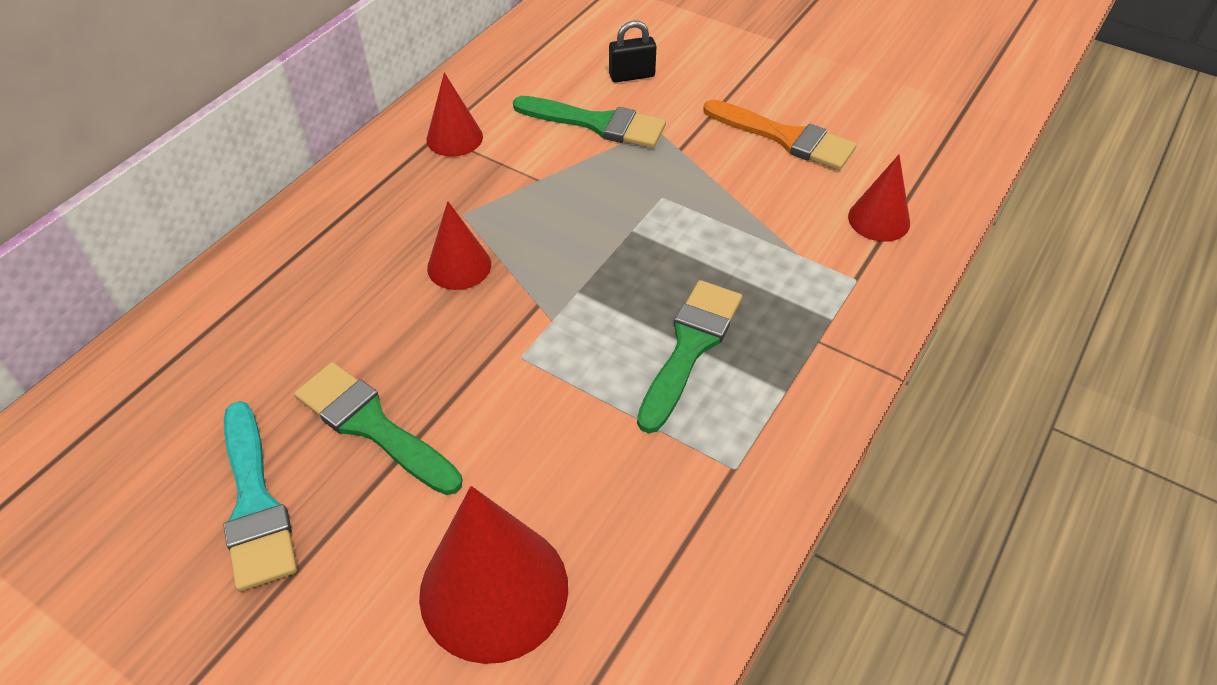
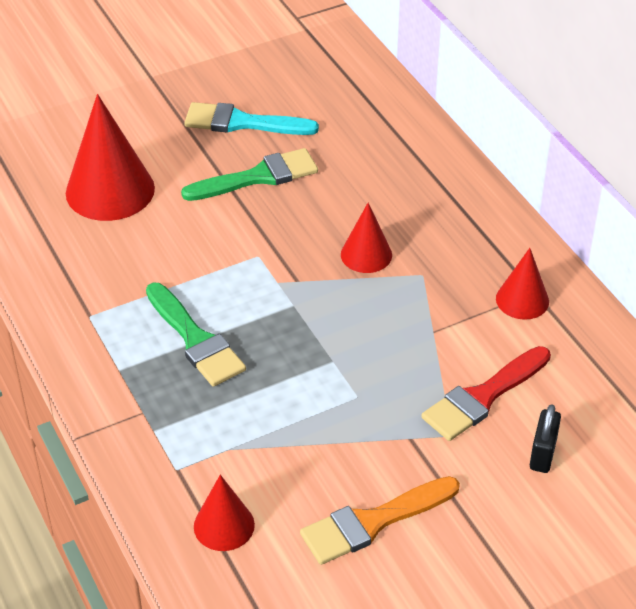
camera: 120 degrees right, 5 degrees down
(597, 124) = (483, 397): green brush -> red brush

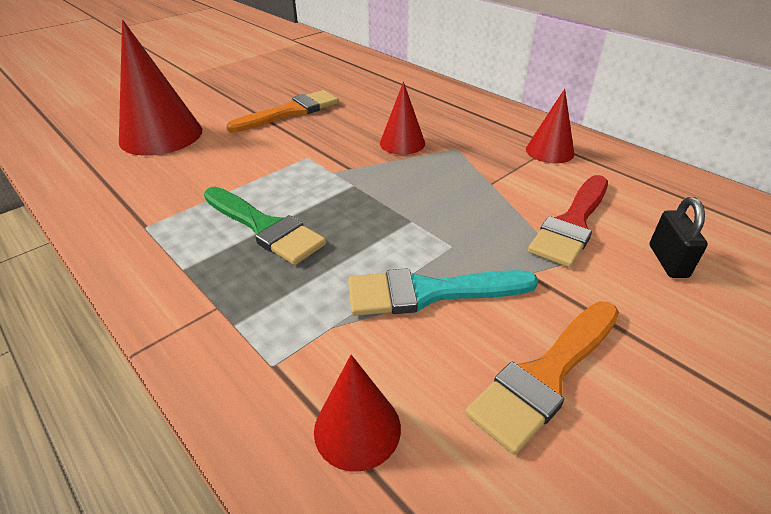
camera: 15 degrees left, 5 degrees down
(242, 123) = (268, 86): turquoise brush -> turquoise brush (429, 292)
(258, 177) = (291, 112): green brush -> orange brush

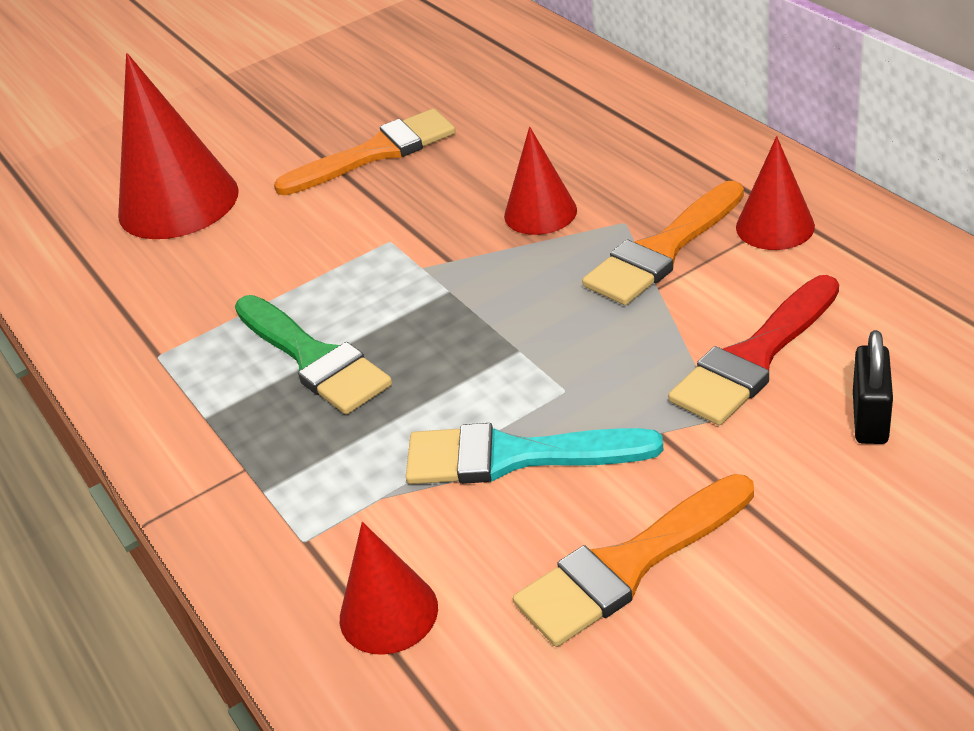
camera: 15 degrees right, 0 degrees up
(486, 163) = (662, 250): none -> orange brush

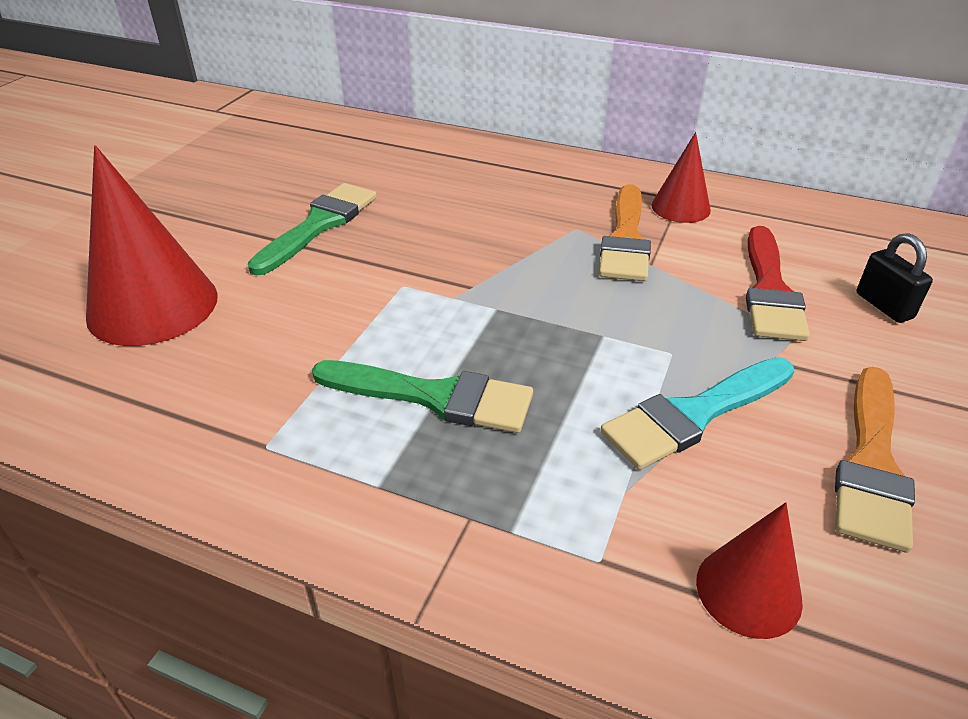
camera: 40 degrees left, 0 degrees up
(377, 153) = (319, 225): orange brush -> green brush
(540, 212) = (507, 236): red cone -> none

